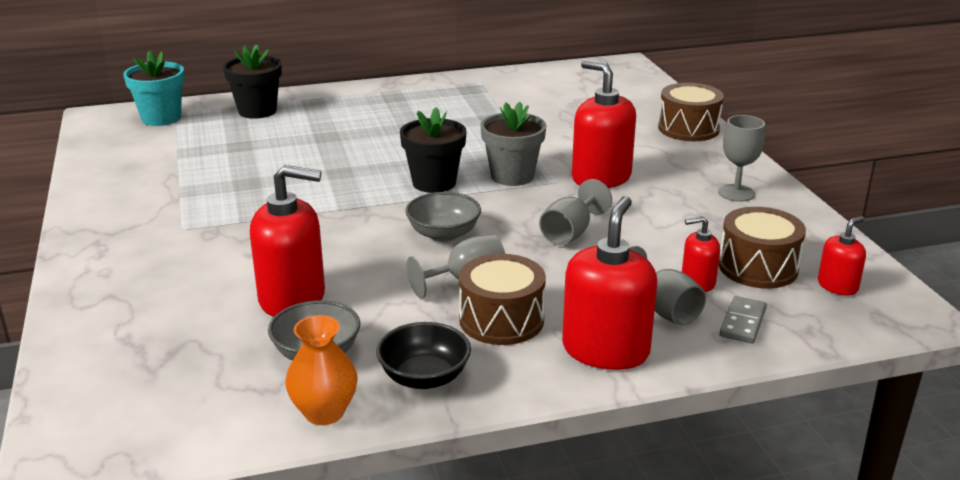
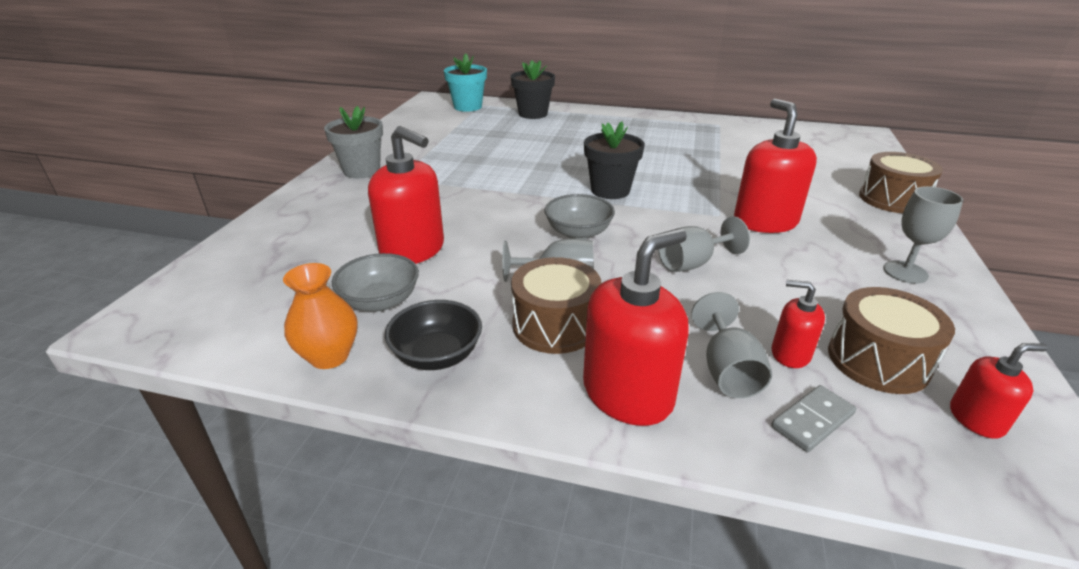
camera: 30 degrees right, 5 degrees up
(512, 176) = (681, 201): grey flower pot -> grey flower pot (362, 171)

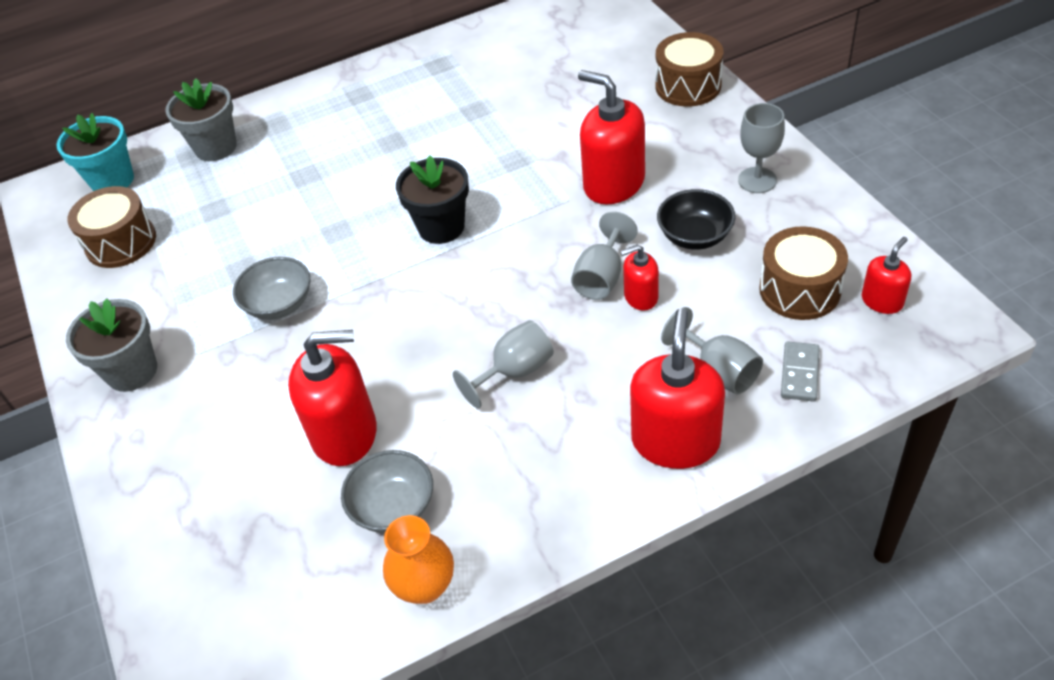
camera: 35 degrees left, 15 degrees up
(437, 355) = (508, 517): black bowl -> black bowl (695, 236)
(533, 114) = (216, 147): black flower pot -> grey flower pot
(555, 325) = (563, 420): brown drum -> brown drum (121, 242)
(578, 233) = (472, 305): grey bowl -> grey bowl (279, 304)
(790, 354) = (744, 324): red soap dispenser -> red soap dispenser (640, 297)

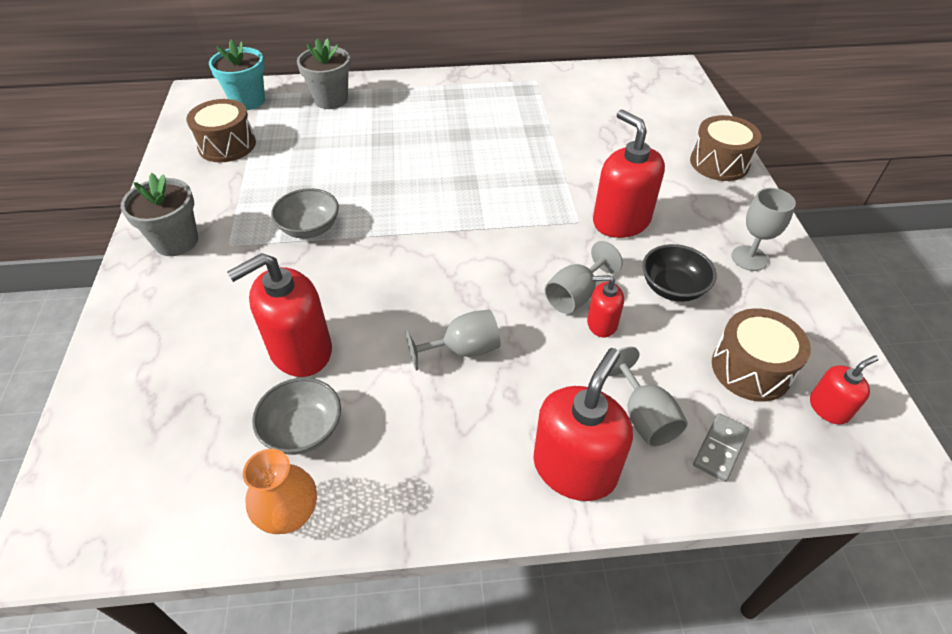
camera: 15 degrees right, 0 degrees up
(345, 433) = (300, 350): red soap dispenser -> red soap dispenser turned 135 degrees clockwise
(441, 227) = (464, 210): black flower pot -> none

